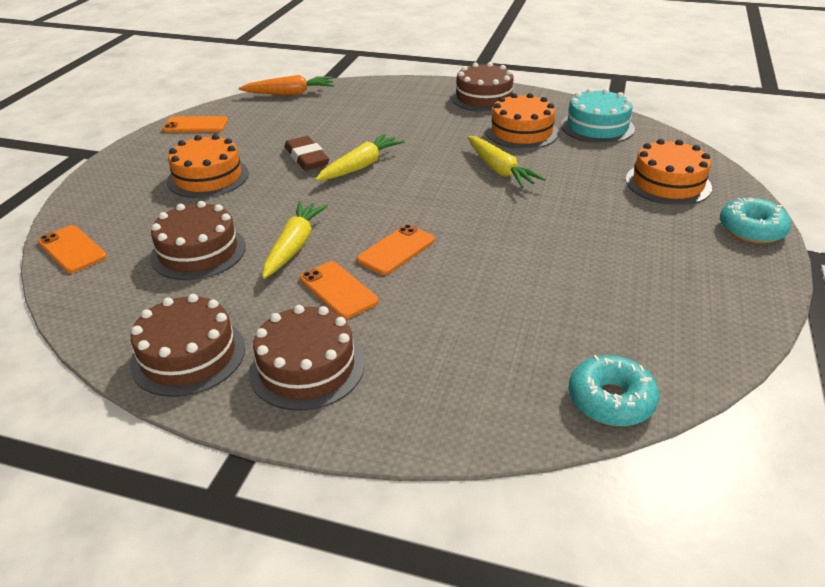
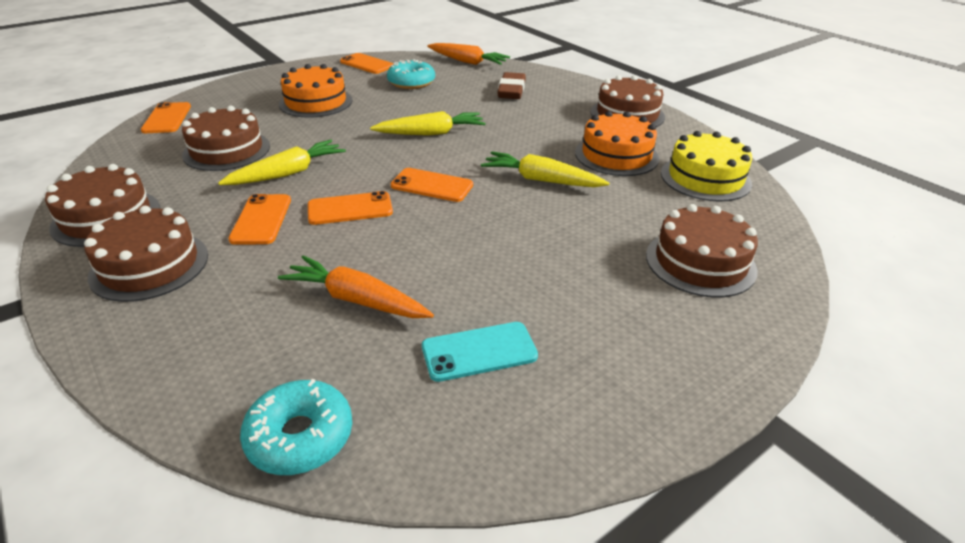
camera: 35 degrees right, 0 degrees up
(307, 158) = (402, 113): brown eraser -> brown eraser (511, 90)
(429, 206) = (432, 185): none -> orange phone
(499, 170) = (541, 180): yellow carrot -> yellow carrot turned 105 degrees clockwise
(508, 307) = (357, 300): none -> orange carrot
(597, 127) = (705, 178): turquoise cake -> yellow cake
(631, 296) = (479, 352): none -> turquoise phone
(668, 183) = (700, 262): orange cake -> brown cake
(751, 229) = (730, 356): turquoise donut -> turquoise donut (411, 82)

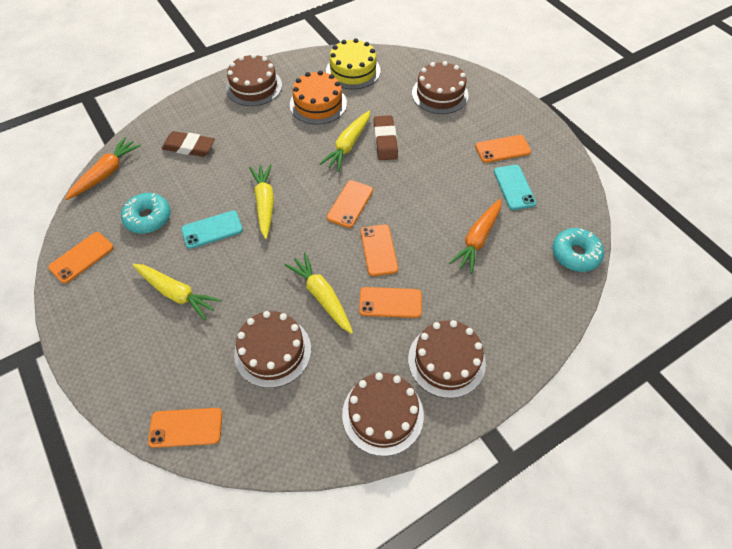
camera: 85 degrees left, 20 degrees up
(316, 102) = (177, 293): orange cake -> yellow carrot
(394, 110) = (212, 230): none -> turquoise phone
(561, 209) = (385, 140): none -> brown eraser
(580, 340) = (502, 149): none -> orange phone

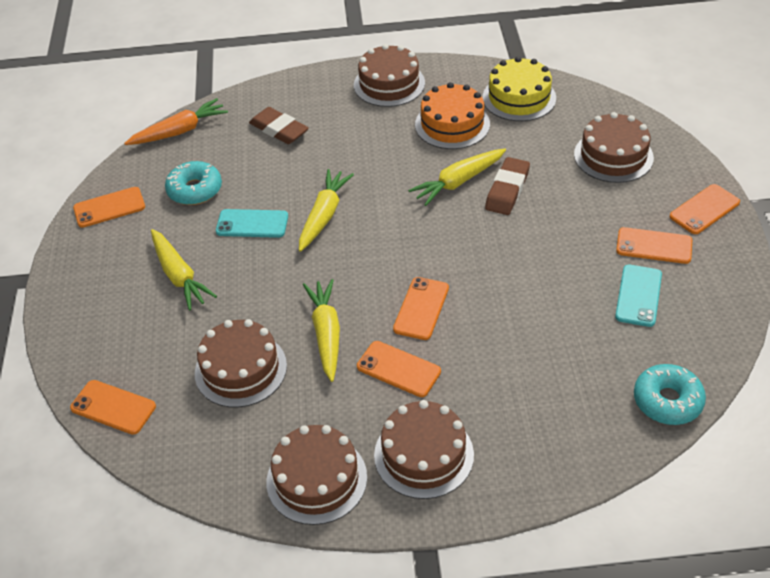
camera: 30 degrees right, 10 degrees down
(350, 204) = (420, 247): orange phone -> orange phone (704, 209)
(477, 239) = (549, 339): orange carrot -> none

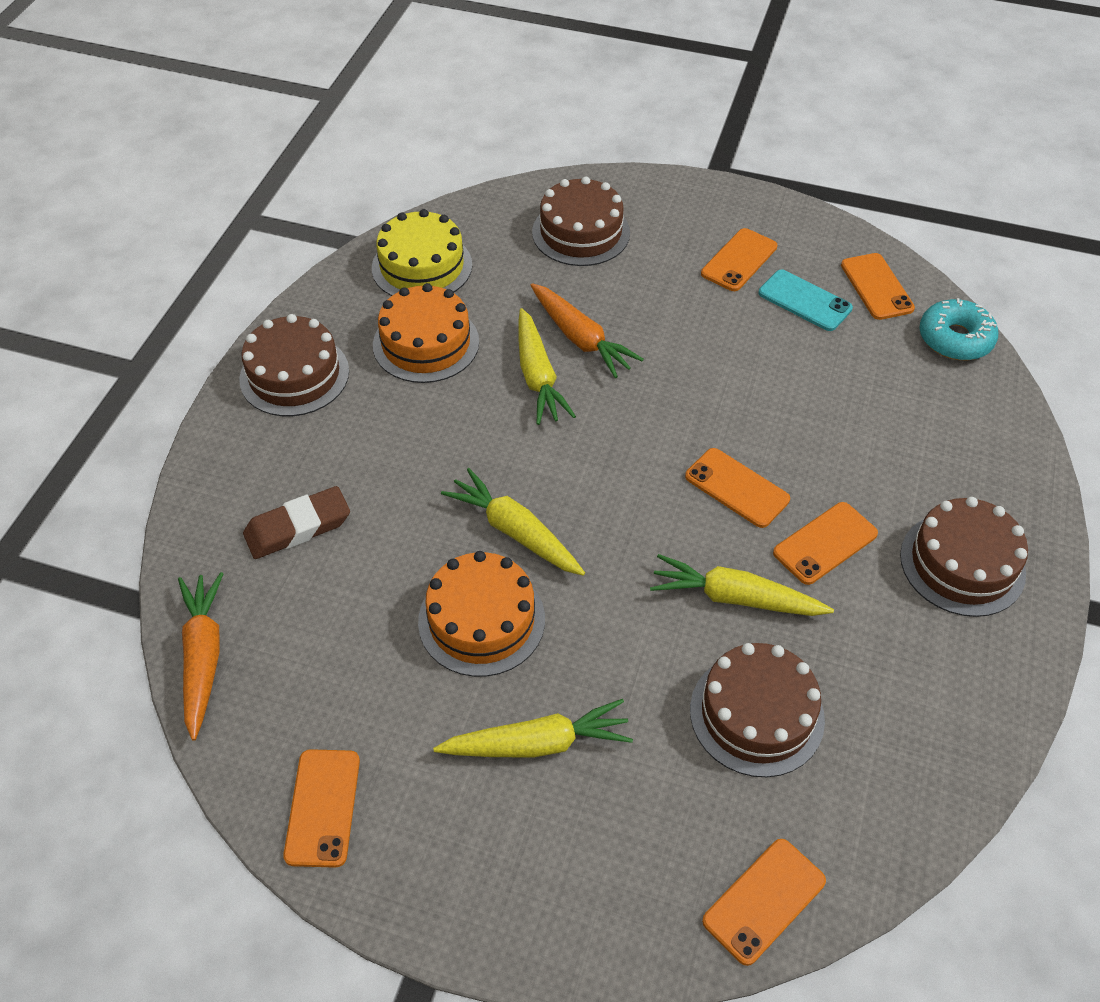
camera: 70 degrees left, 5 degrees up
(195, 190) = (360, 673): turquoise donut -> none
(252, 224) = (481, 620): turquoise phone -> orange cake
(316, 479) = (967, 682): brown cake -> none
(507, 190) = (580, 338): brown eraser -> orange carrot
(704, 209) = (706, 203): orange phone -> orange phone (876, 287)

